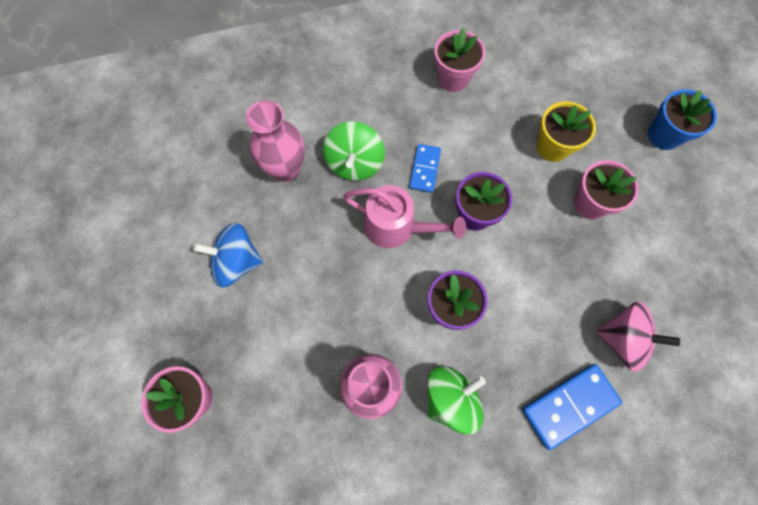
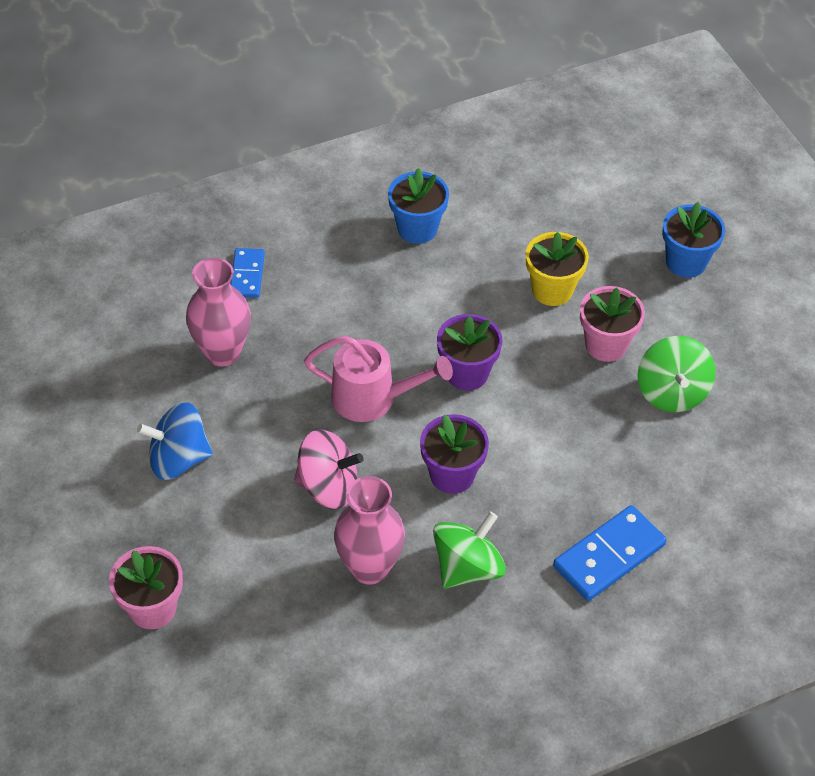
camera: 10 degrees left, 20 degrees down
(354, 163) = (308, 335): green spinning top -> green spinning top (671, 392)
(425, 169) = (397, 332): blue domino -> blue domino (247, 275)
(453, 78) = (417, 228): pink flower pot -> blue flower pot
(622, 339) = (663, 481): pink spinning top -> pink spinning top (328, 487)

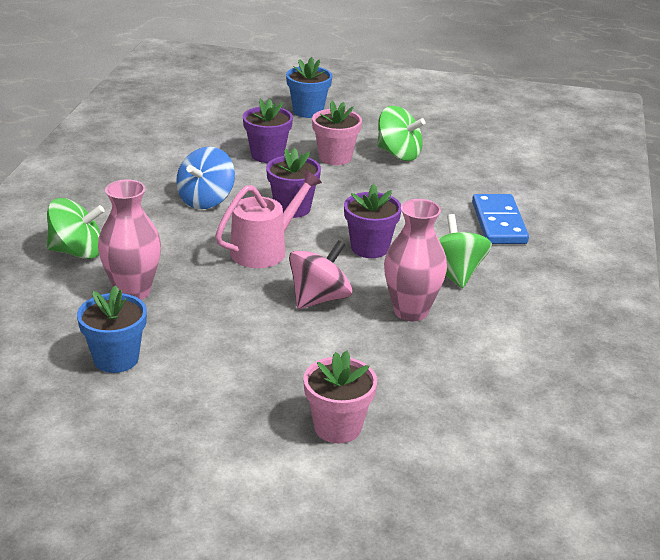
camera: 55 degrees left, 20 degrees down
(179, 459) = (206, 353): blue spinning top -> blue spinning top (206, 200)
(247, 275) = (77, 252): blue domino -> green spinning top
(417, 228) = (144, 175): blue flower pot -> blue flower pot (116, 359)
(552, 290) = (267, 155): yellow flower pot -> purple flower pot

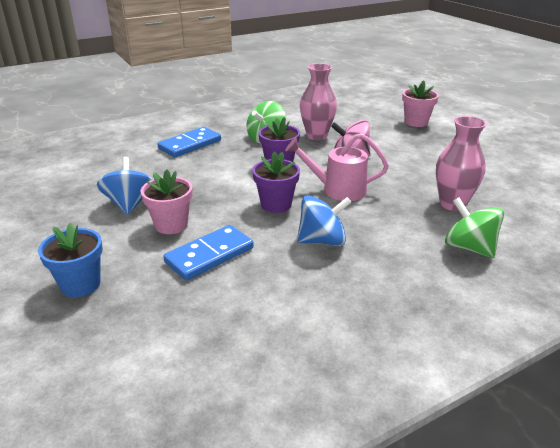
camera: 130 degrees left, 0 degrees up
(116, 359) = (494, 178): blue flower pot -> none
(267, 155) = (209, 255): purple flower pot -> blue domino
(398, 154) = (130, 204): green spinning top -> blue spinning top

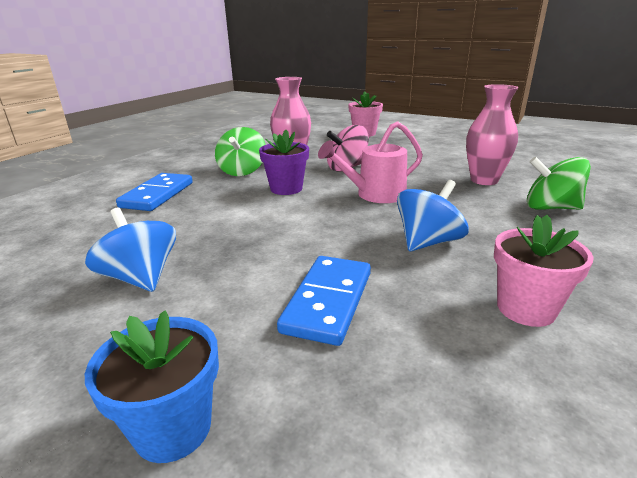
camera: 30 degrees left, 5 degrees down
(171, 225) = (232, 283): pink flower pot -> pink flower pot (526, 309)
(276, 204) = (333, 224): purple flower pot -> none

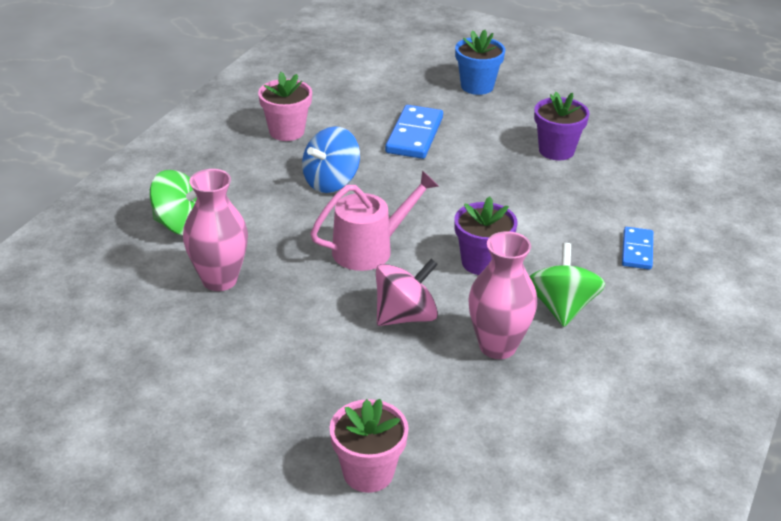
camera: 175 degrees right, 10 degrees up
(141, 278) = (556, 150): blue spinning top -> purple flower pot
(157, 195) = (637, 250): blue domino -> blue domino, size x0.63

